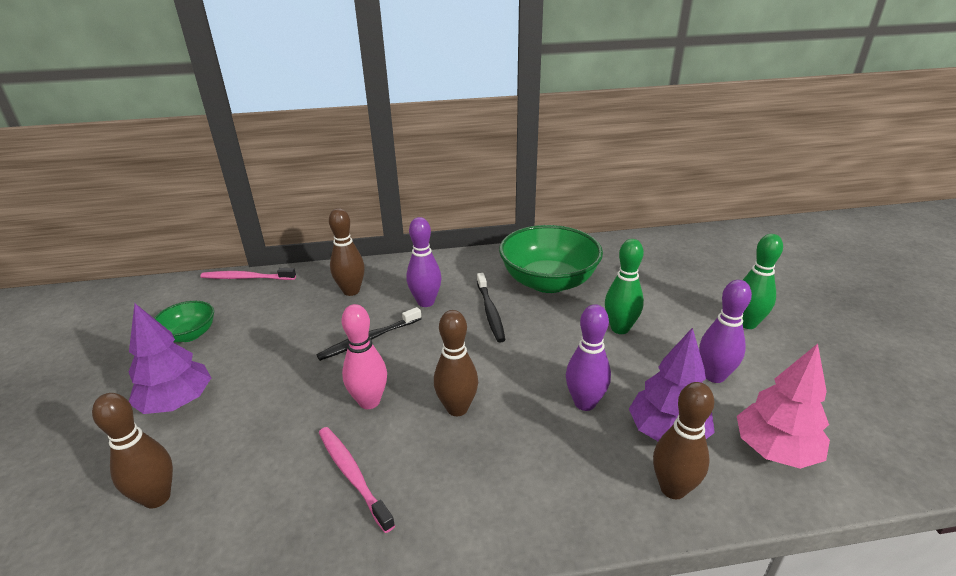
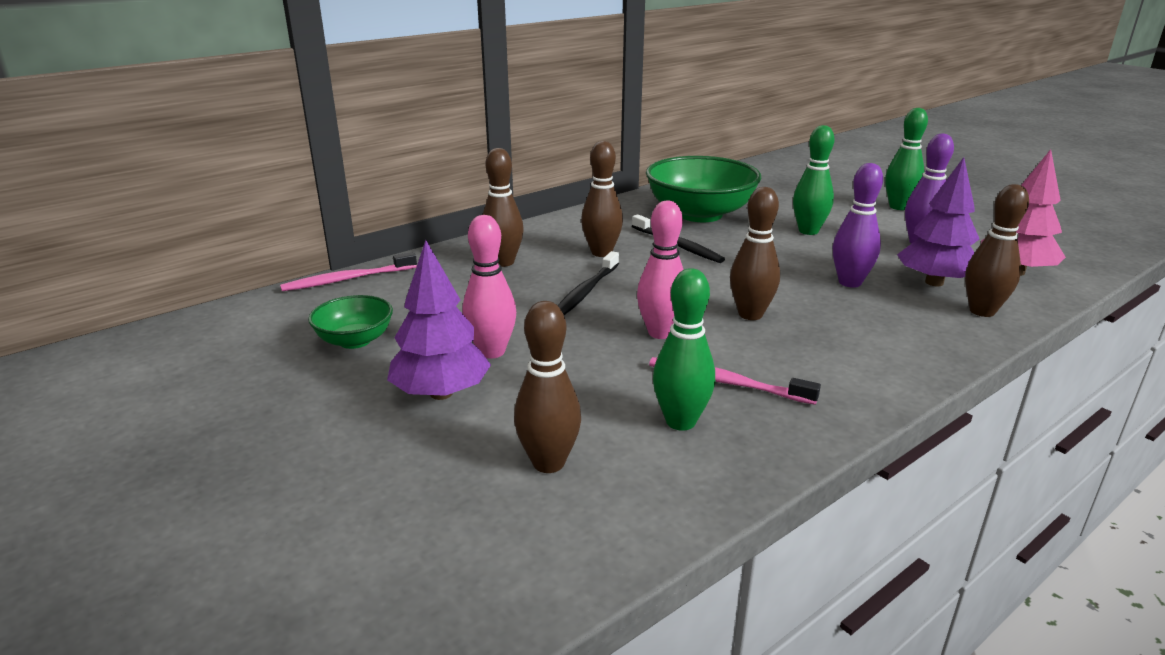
camera: 30 degrees left, 5 degrees down
(246, 376) = (491, 352): none -> pink bowling pin
(276, 500) = (680, 421): none -> green bowling pin
(426, 302) = (601, 253): purple bowling pin -> brown bowling pin

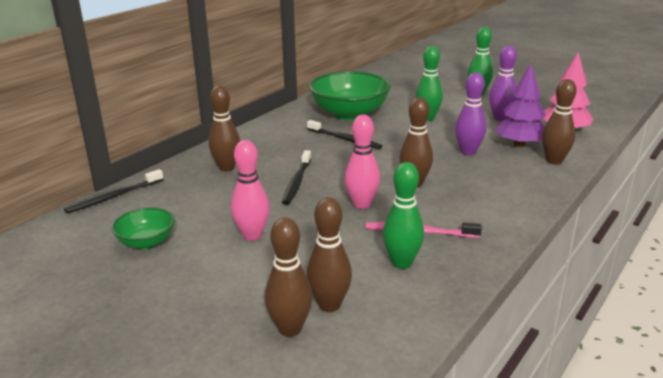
camera: 15 degrees left, 0 degrees up
(347, 279) = (113, 197): pink toothbrush -> black toothbrush
(441, 393) = (232, 270): purple tree -> none
(601, 253) = (294, 151): brown bowling pin -> brown bowling pin (290, 329)

